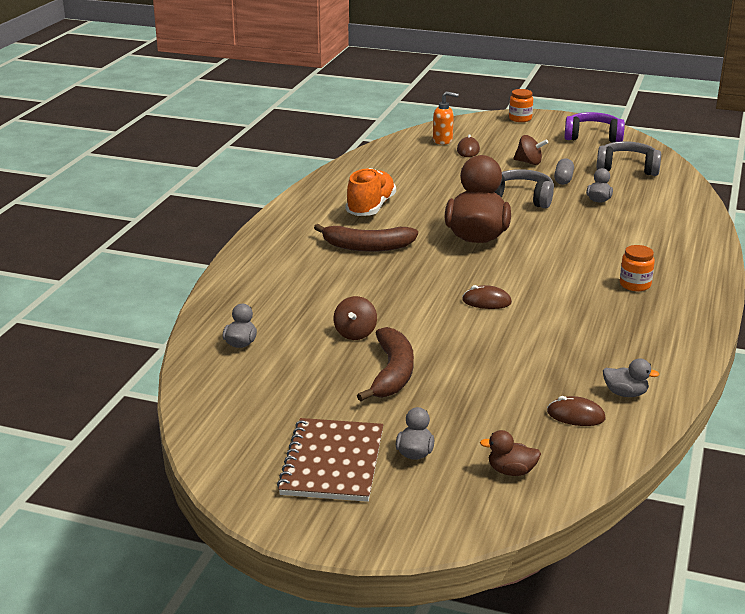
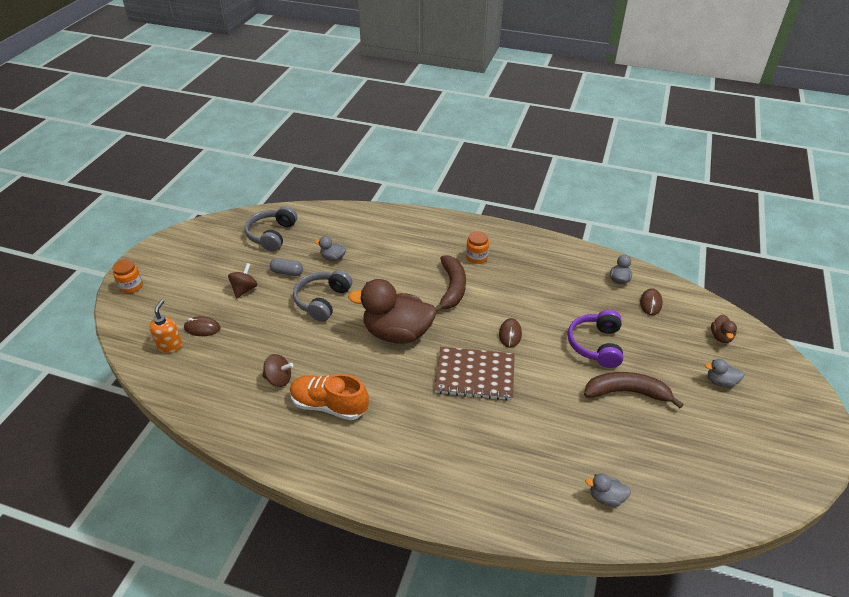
camera: 90 degrees left, 15 degrees up
(333, 462) = (749, 426): brown notebook -> brown notebook (475, 375)
(355, 333) = (573, 415): brown spinning top -> brown spinning top (279, 379)
(367, 247) = (415, 408): brown banana -> brown banana (452, 288)
(593, 137) = (197, 245): purple headphones -> purple headphones (596, 345)

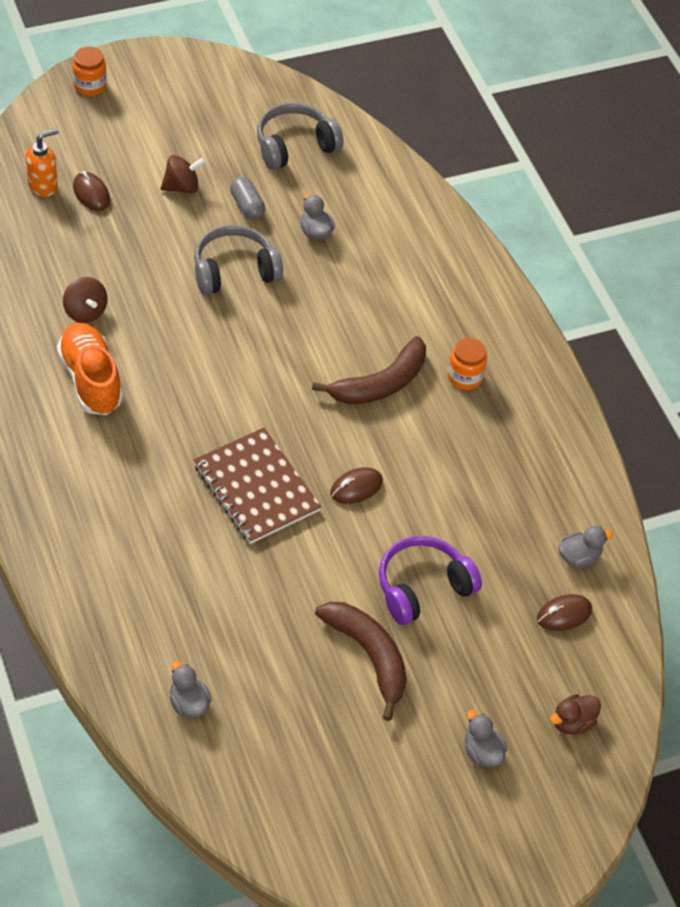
camera: 45 degrees right, 10 degrees up
(397, 333) = (251, 374): brown duck -> none

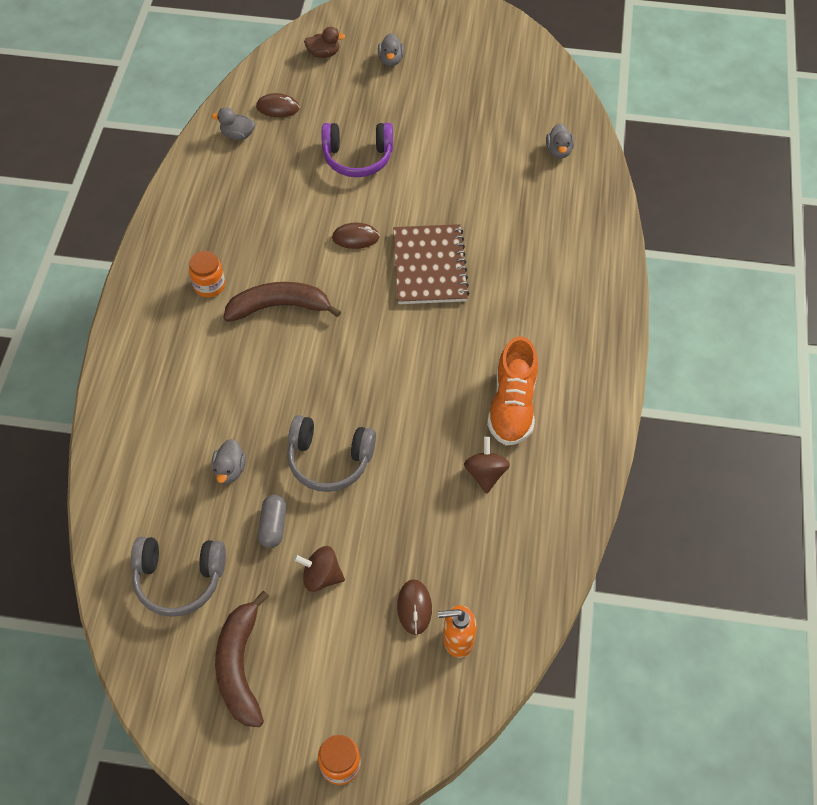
camera: 145 degrees left, 5 degrees up
(369, 656) = (423, 133): brown banana -> brown banana (240, 666)

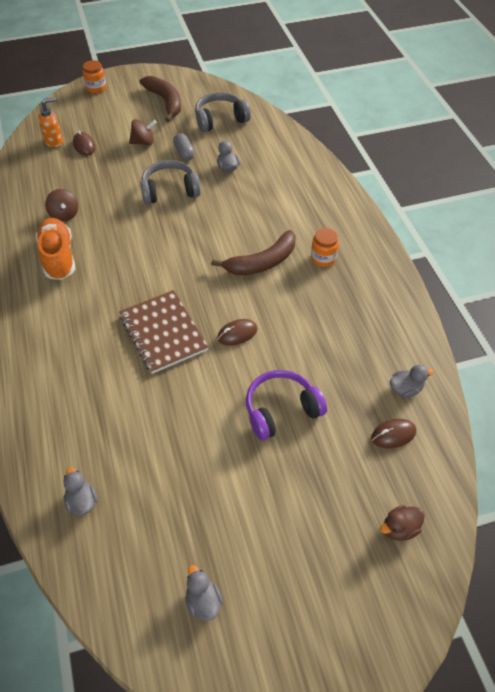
camera: 155 degrees right, 5 degrees down
(391, 60) = (321, 553): grey duck -> grey duck (203, 601)

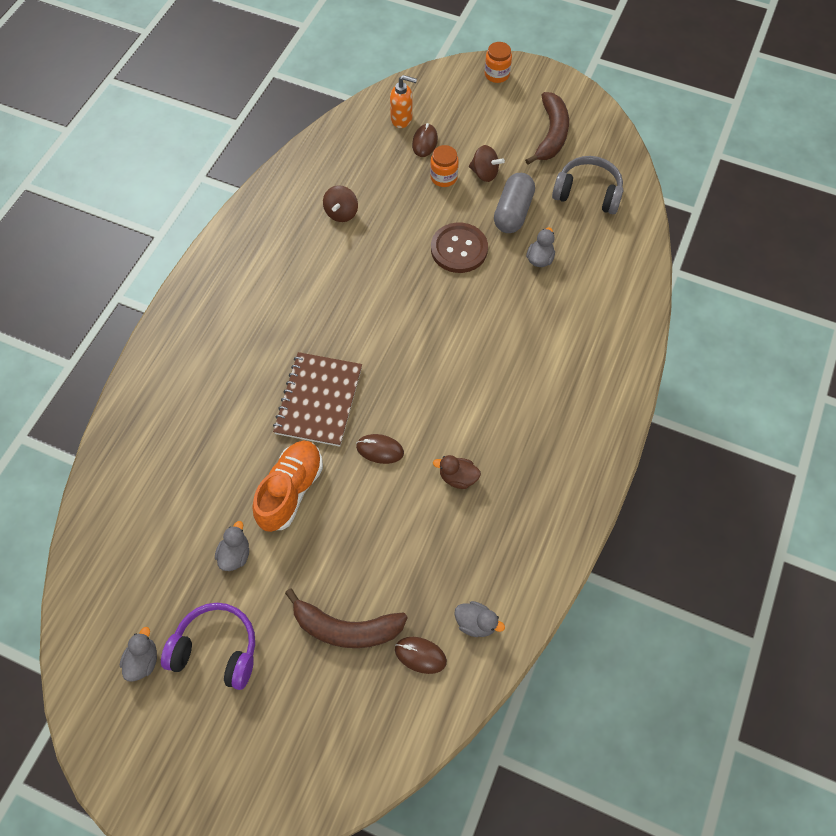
camera: 40 degrees right, 10 degrees up
(58, 257) = (299, 257): orange shoe -> orange shoe (291, 490)
(82, 501) = (130, 506): grey duck -> grey duck (235, 554)
(170, 190) = (459, 249): grey headphones -> brown button
(184, 153) = (513, 212): grey capsule -> grey capsule, size x1.60
(262, 262) = (471, 392): brown banana -> brown banana (346, 628)
(281, 410) = (348, 553): purple headphones -> purple headphones (216, 649)
(323, 258) = (535, 430): orange jar -> orange jar (443, 177)
(399, 528) = (341, 738): brown duck -> brown duck (457, 477)

